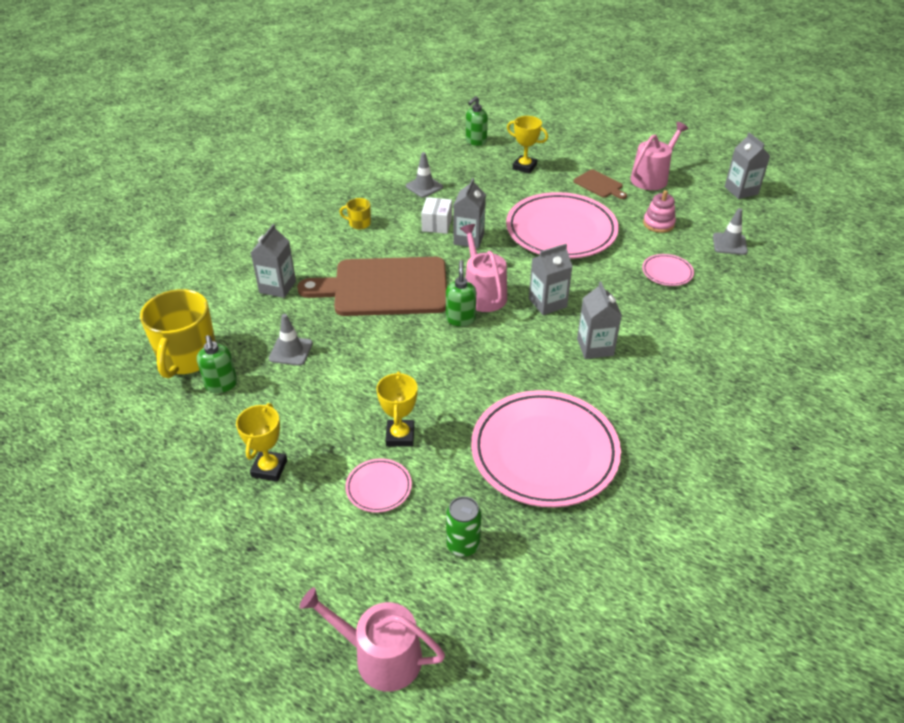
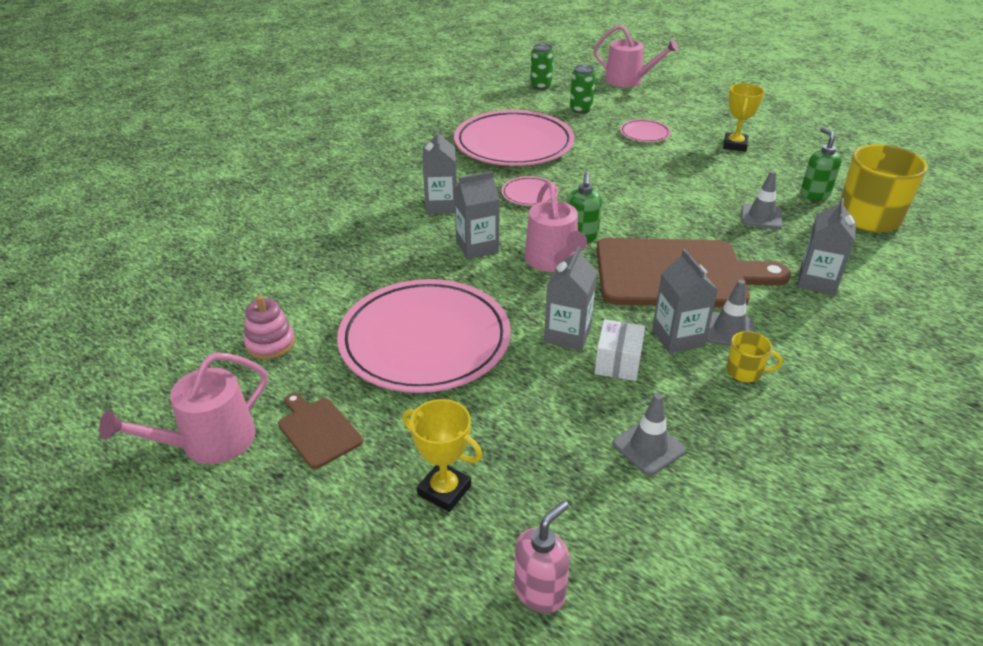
camera: 175 degrees left, 5 degrees down
(400, 436) = (633, 157): yellow trophy -> none
(476, 141) = (540, 591): green soap dispenser -> pink soap dispenser
(530, 619) = (540, 86): none -> green can
(667, 272) = (312, 273): pink plate -> pink plate (529, 194)
(729, 244) = (195, 306): grey traffic cone -> grey traffic cone (729, 330)
(741, 190) = (78, 400): grey carton -> grey carton (677, 337)

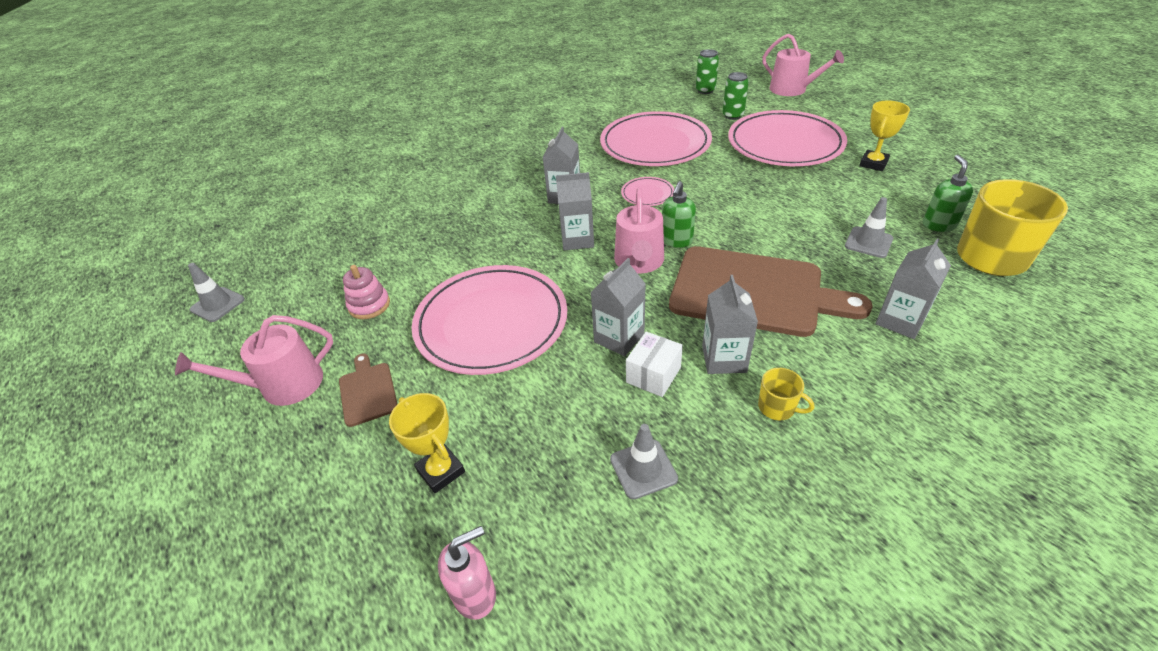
camera: 20 degrees right, 5 degrees up
(644, 133) = (784, 144): pink plate -> pink plate, size x2.33
(729, 330) = (780, 360): grey traffic cone -> grey traffic cone (217, 304)

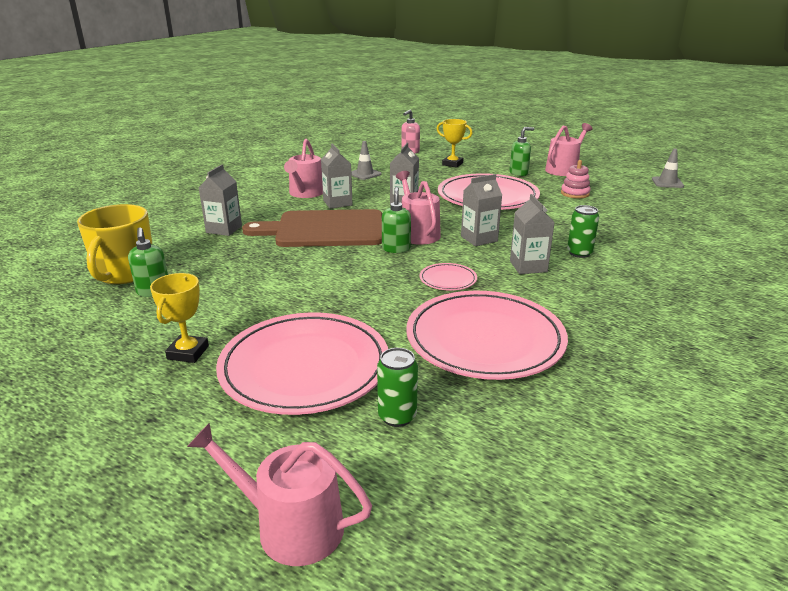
camera: 155 degrees right, 15 degrees down
(367, 391) = (519, 173): brown cutting board -> green soap dispenser
(653, 375) = (375, 194): white box -> none
(705, 90) = (480, 487): green can -> green can (579, 253)
(777, 407) = (305, 193): yellow mug -> pink watering can
(868, 242) = (228, 269): grey traffic cone -> none

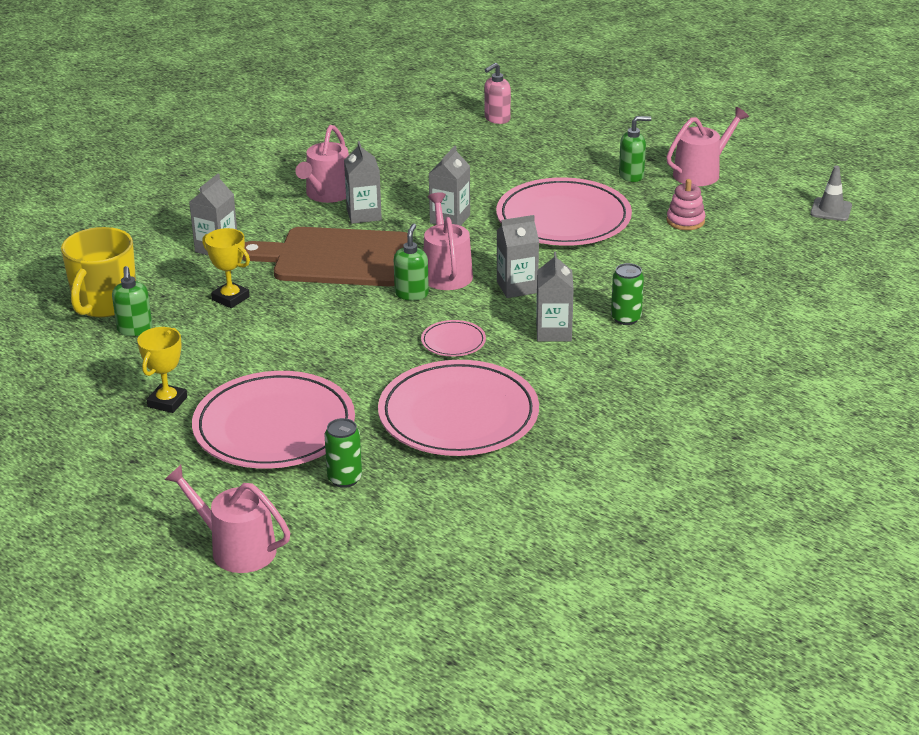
camera: 10 degrees right, 5 degrees up
(365, 174) = (416, 163): grey traffic cone -> none
(452, 164) = (546, 150): yellow trophy -> yellow trophy (230, 298)

